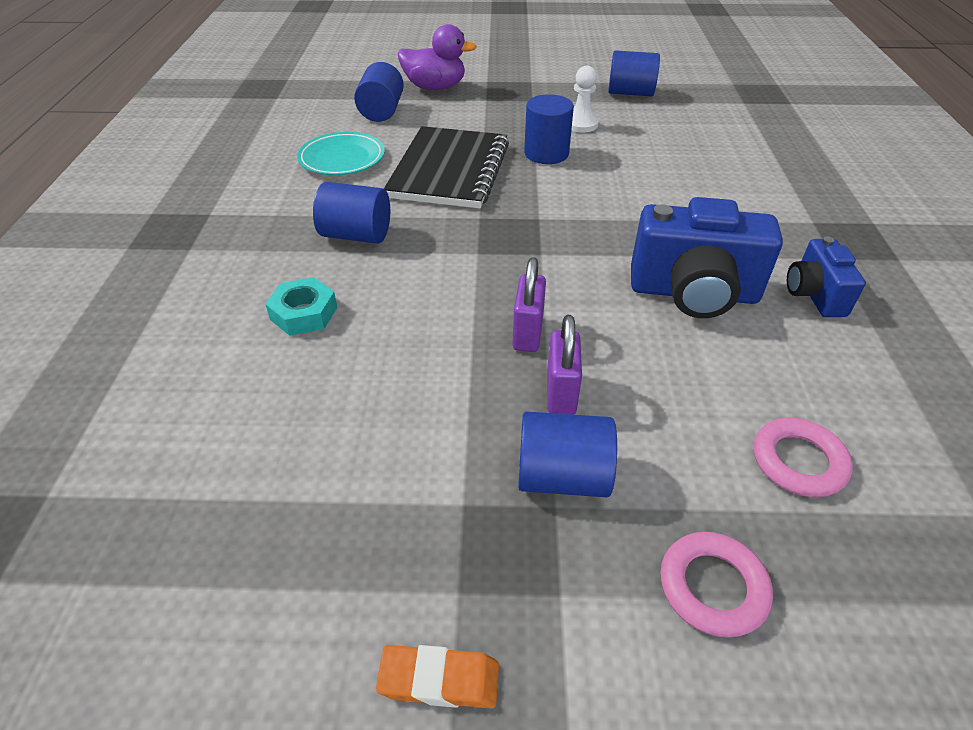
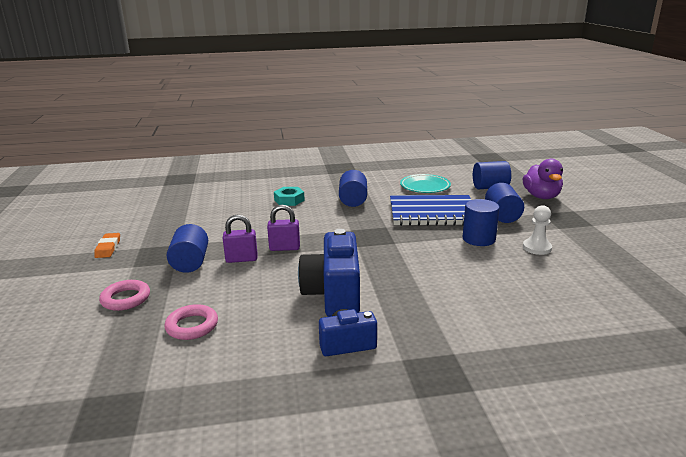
camera: 80 degrees right, 20 degrees down
(450, 171) = (432, 213): black notebook -> blue notebook
(630, 93) = (621, 265): blue cylinder -> blue cylinder (502, 216)

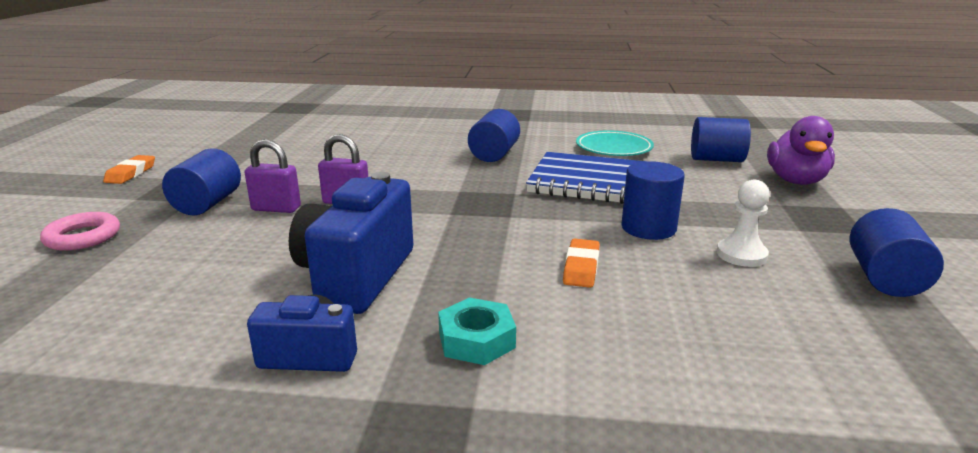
camera: 15 degrees right, 0 degrees up
(192, 326) = (123, 287): pink ring -> none
(289, 200) = (407, 144): turquoise nut -> turquoise nut (476, 340)
(457, 269) = (581, 268): none -> orange eraser
(502, 216) = (711, 200): blue cylinder -> blue cylinder (885, 278)

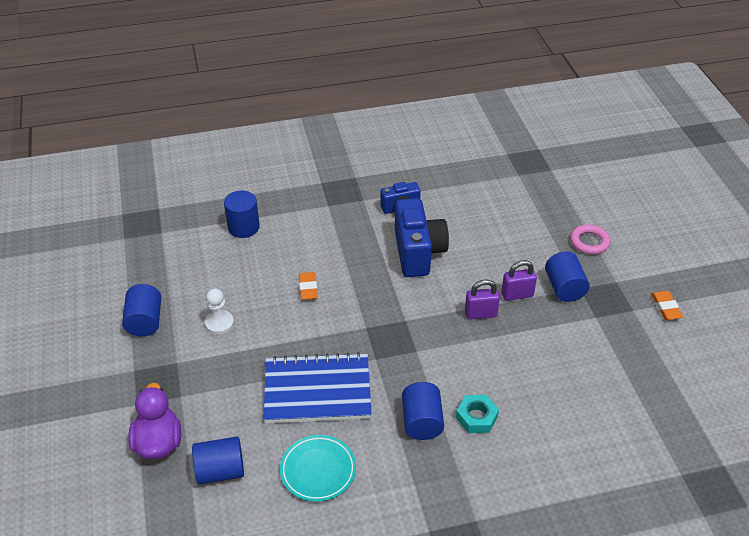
camera: 160 degrees right, 20 degrees up
(476, 340) = (340, 231): turquoise nut -> turquoise nut (476, 417)
(648, 228) = (275, 337): blue cylinder -> blue cylinder (243, 227)

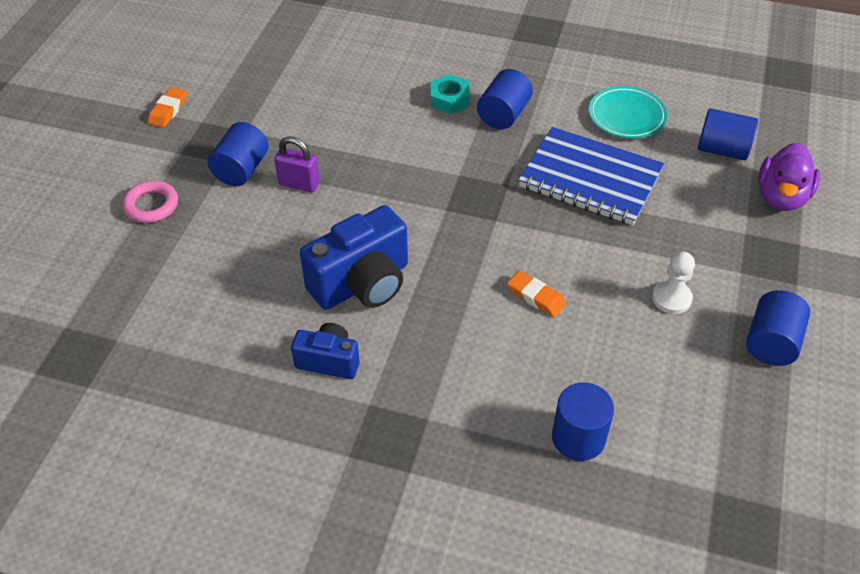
camera: 150 degrees left, 5 degrees up
(308, 288) = (536, 296): orange eraser -> orange eraser turned 75 degrees counterclockwise
(418, 252) = (362, 284): blue camera -> blue camera turned 150 degrees counterclockwise
(480, 314) = (358, 181): purple padlock -> none

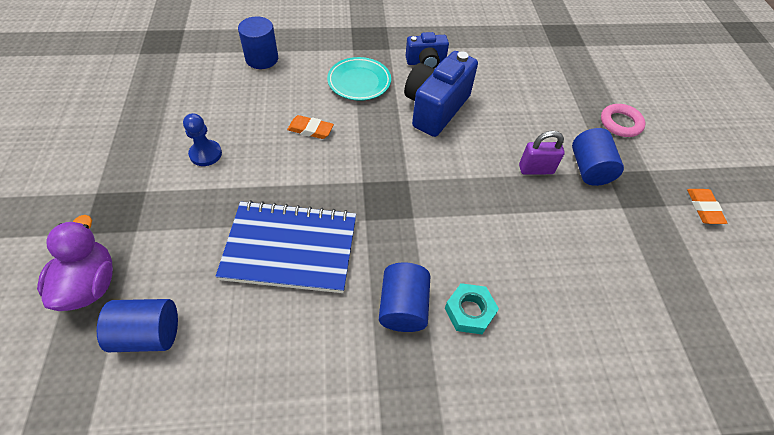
camera: 155 degrees right, 5 degrees up
(626, 116) = (264, 352): turquoise plate -> turquoise plate (359, 82)
(671, 298) = (205, 154): white pawn -> blue pawn
(771, 342) = (128, 140): blue cylinder -> none

